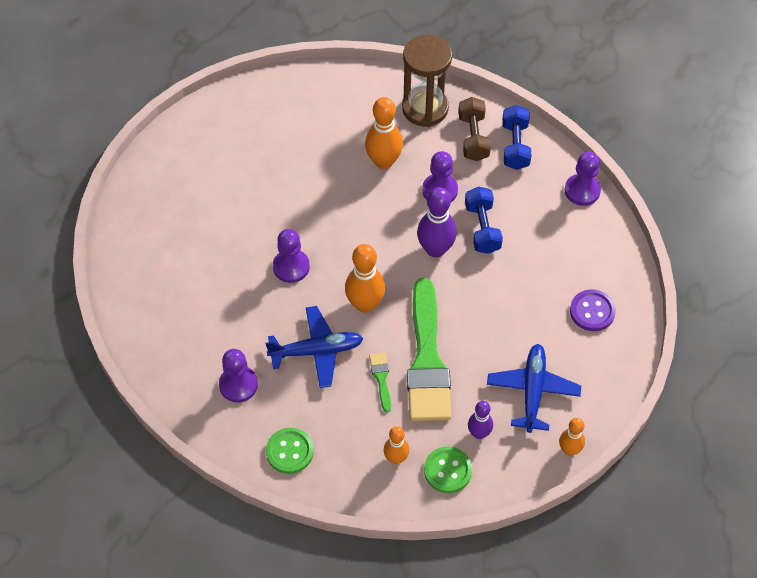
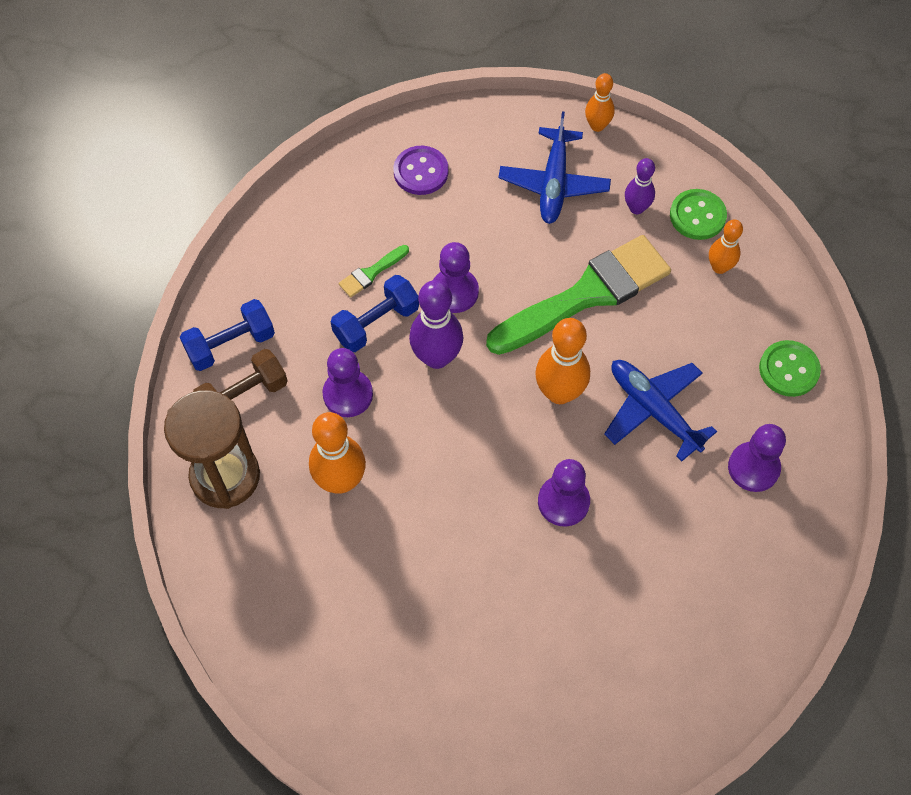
camera: 120 degrees left, 5 degrees up
(381, 378) = (640, 327): green brush -> green brush (371, 273)
(532, 390) = (554, 184): blue plane -> blue plane turned 60 degrees counterclockwise
(582, 191) = (260, 247): purple pawn -> purple pawn (454, 292)

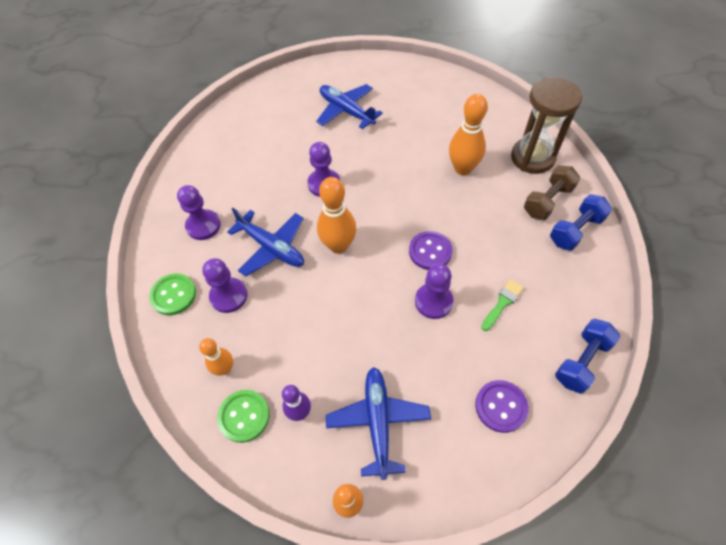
camera: 170 degrees right, 5 degrees down
(348, 394) = (480, 216): purple pawn -> purple pawn (229, 296)
(376, 323) = (482, 266): blue dumbbell -> blue dumbbell (581, 361)
(436, 357) = (430, 251): purple bowling pin -> purple button
(497, 654) = (346, 111): none -> blue plane
(586, 295) = (331, 321): green brush -> none

